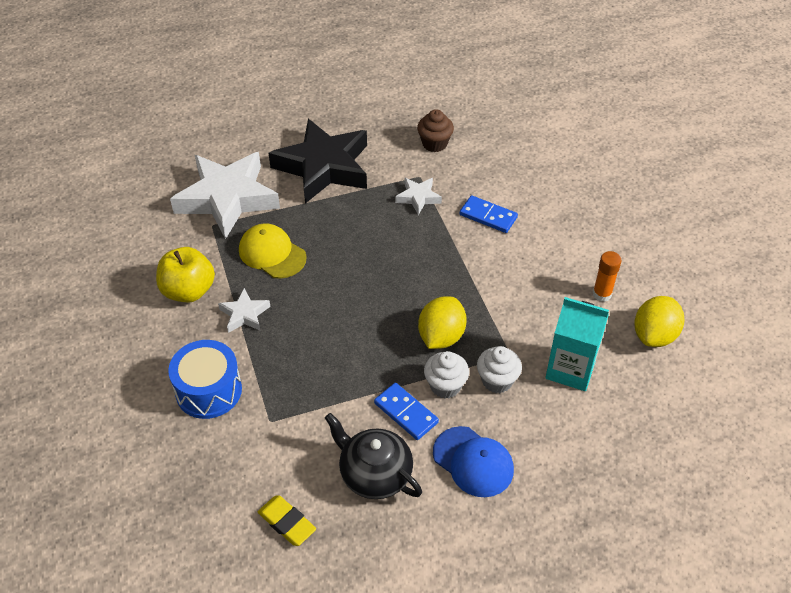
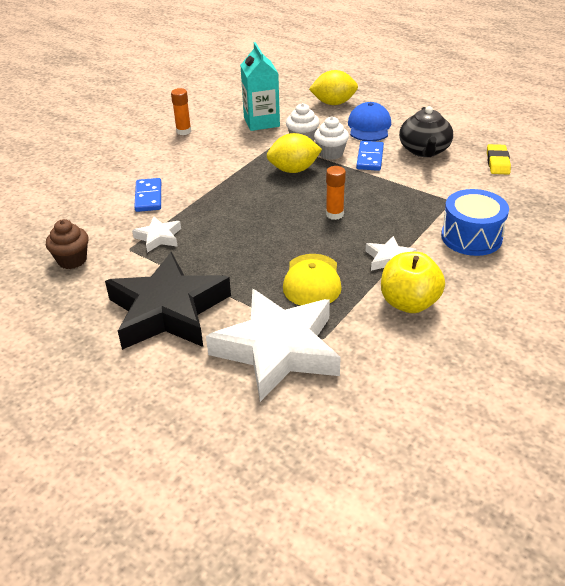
camera: 125 degrees left, 10 degrees down
(339, 320) = (334, 214): none -> orange glue stick
(654, 335) = (200, 107): yellow lemon -> yellow lemon (333, 103)

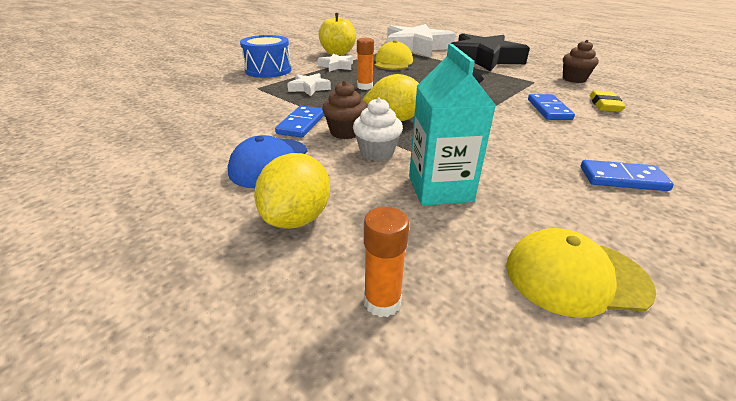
camera: 175 degrees left, 5 degrees down
(148, 137) = (622, 179): none -> blue domino
(158, 237) = (514, 85): white star -> white star (309, 88)
(183, 131) = (569, 183): orange glue stick -> orange glue stick (382, 302)
(210, 96) = (575, 276): none -> yellow cap
(331, 153) = (345, 132): white cupcake -> brown cupcake
(333, 103) = (297, 218): yellow lemon -> yellow lemon turned 75 degrees counterclockwise
(424, 150) = (230, 126): black teapot -> none
(497, 162) = (168, 109): yellow eraser -> yellow eraser (604, 105)

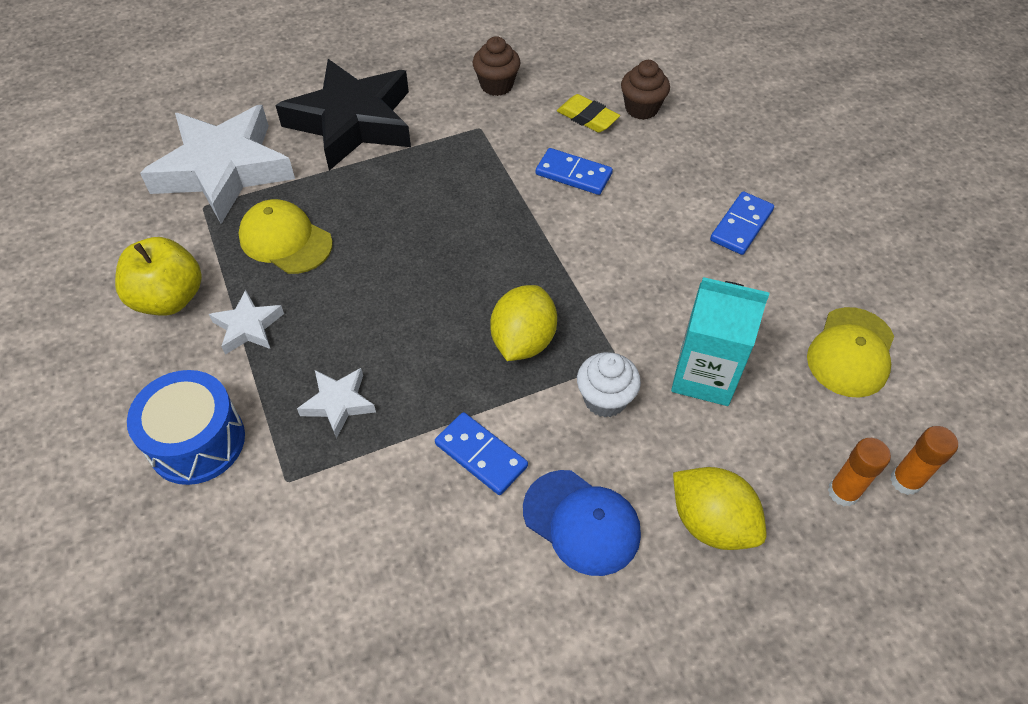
camera: 65 degrees left, 20 degrees up
(345, 132) = (534, 411): brown cupcake -> brown cupcake (641, 108)
(365, 87) = (380, 326): orange glue stick -> orange glue stick (905, 481)

